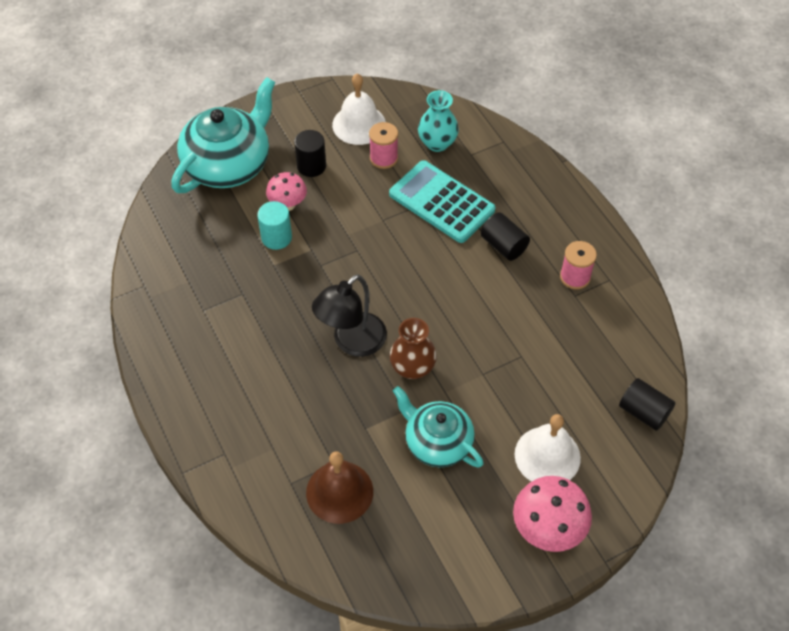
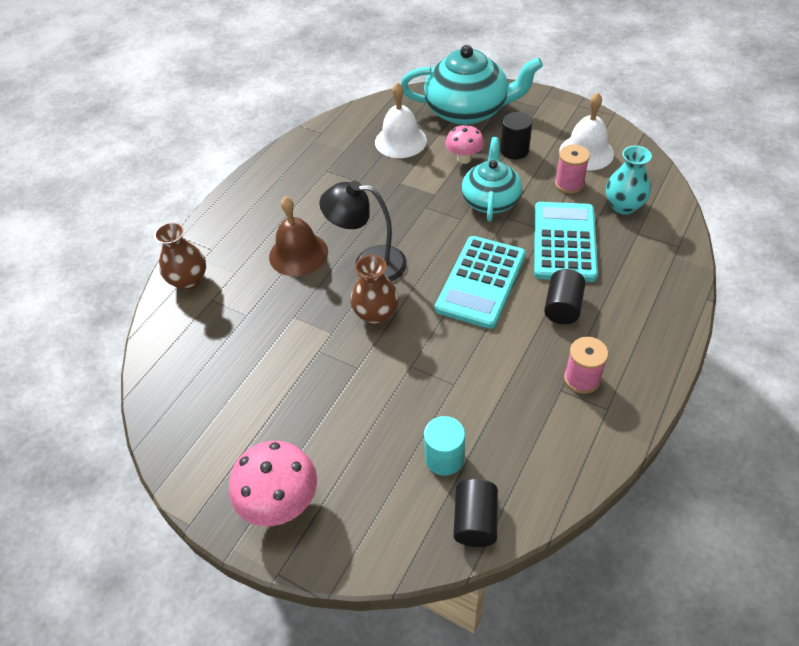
camera: 60 degrees right, 5 degrees down
(250, 492) = (189, 281): none -> brown vase
(276, 237) = (427, 170): turquoise cylinder -> turquoise cylinder (444, 458)
(339, 492) = (223, 332): brown bell -> brown bell (298, 254)
(437, 279) = (481, 282): none -> turquoise calculator
(437, 442) = (315, 371): turquoise teapot -> turquoise teapot (491, 200)
(547, 456) = (361, 461): white bell -> white bell (400, 141)

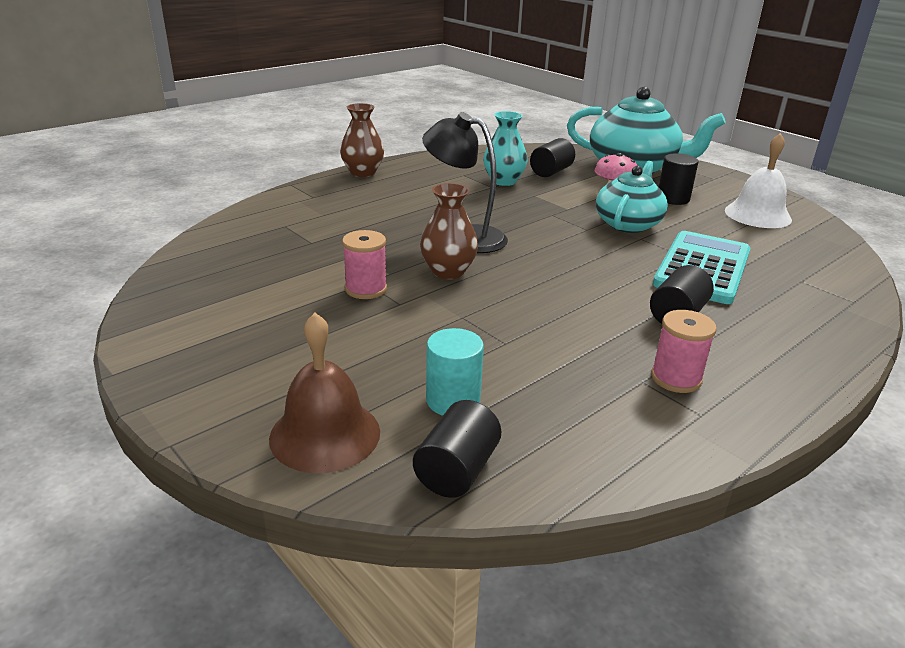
camera: 15 degrees right, 20 degrees down
(189, 281) = (273, 210): brown vase -> brown vase (363, 173)
(281, 503) = (227, 385): pink mushroom -> none
(298, 254) = (395, 216): brown bell -> brown bell (325, 434)
(400, 141) = (551, 172): white bell -> black cylinder
(481, 282) = (584, 275): turquoise calculator -> none
(569, 184) = (727, 231): pink spool -> pink spool (366, 289)
(623, 206) = (790, 258): turquoise vase -> turquoise vase (503, 181)

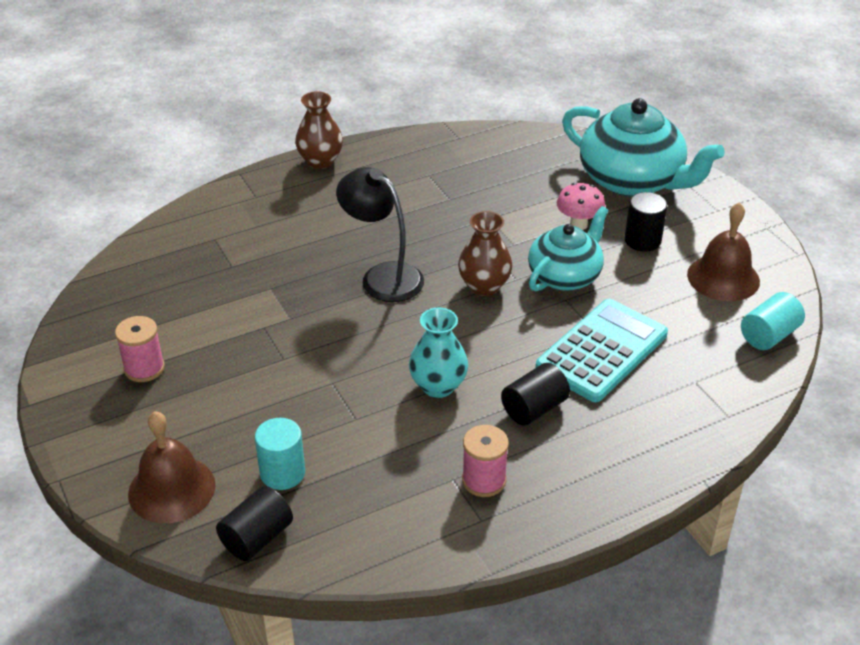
camera: 15 degrees right, 10 degrees up
(366, 289) = (260, 336): pink spool -> pink spool (144, 368)
(448, 271) = (345, 323): brown vase -> brown vase (484, 286)
(503, 181) = (467, 191): turquoise vase -> turquoise vase (438, 386)
(551, 172) = (529, 179): black cylinder -> none
(757, 215) = (723, 277): white bell -> brown bell
(830, 245) = (769, 335): none -> turquoise cylinder

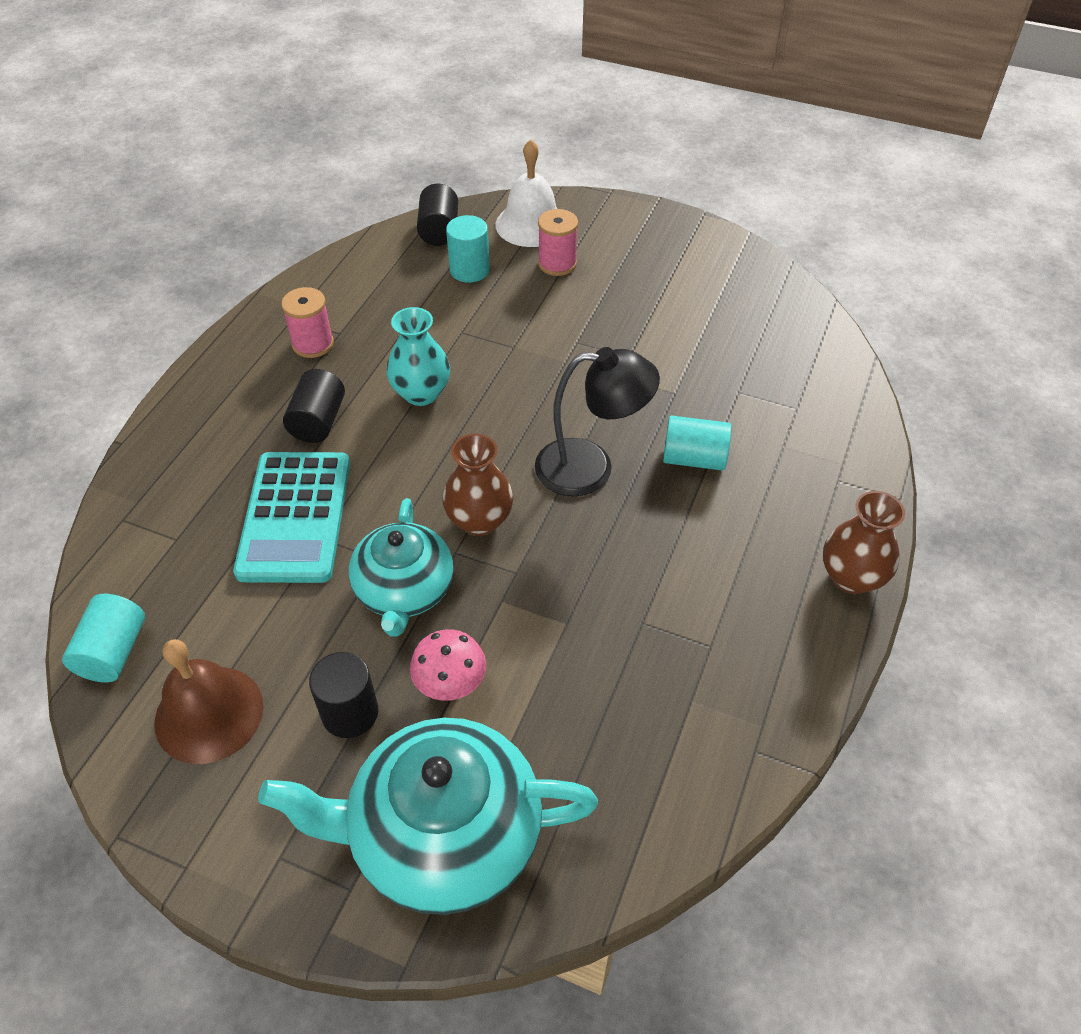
camera: 140 degrees right, 10 degrees up
(144, 368) = (667, 275): pink spool -> pink spool (557, 264)
(171, 489) = (531, 224): brown bell -> white bell
(316, 248) = (694, 458): none -> turquoise cylinder

